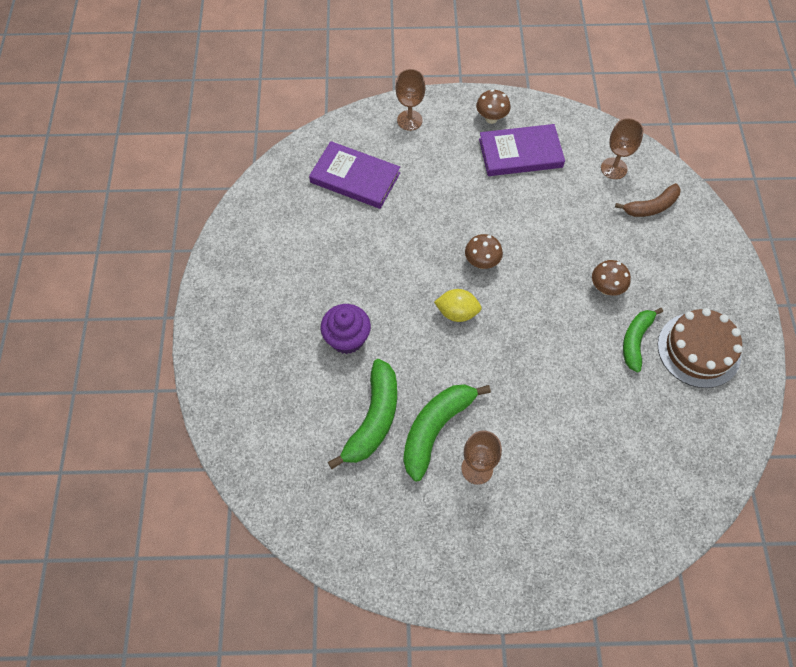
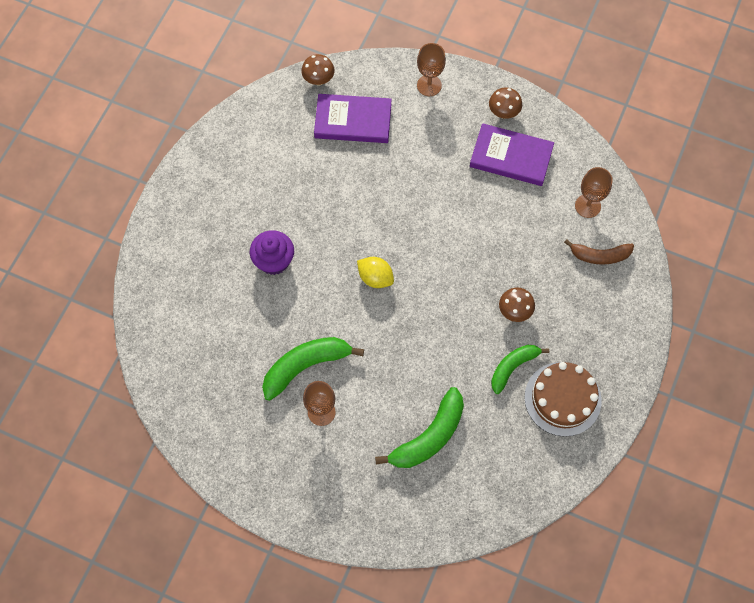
camera: 25 degrees right, 5 degrees up
(355, 178) = (353, 121): purple book -> purple book turned 45 degrees counterclockwise
(373, 419) = (261, 336): green banana -> green banana (429, 436)
(481, 262) = (420, 243): brown mushroom -> brown mushroom (318, 80)

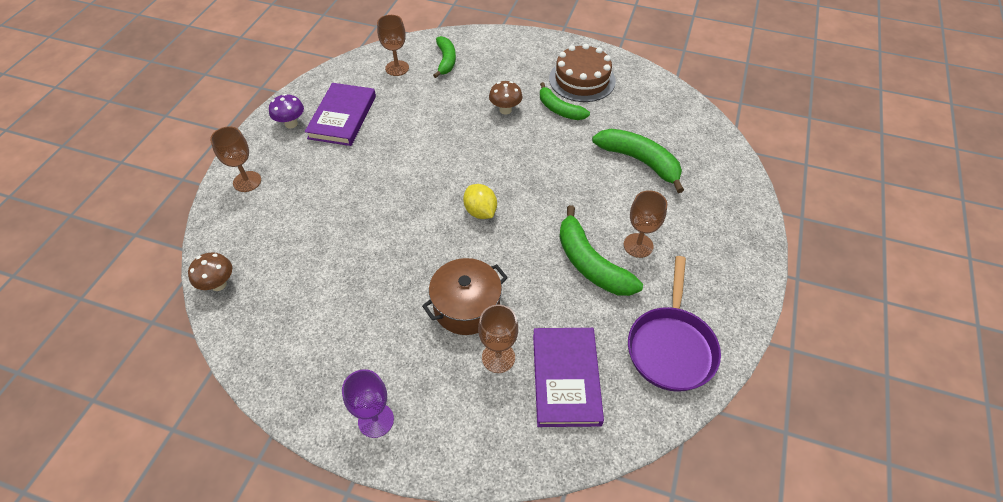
camera: 95 degrees left, 15 degrees down
(186, 195) = (376, 420): none -> purple goblet
(214, 417) = (671, 347): none -> purple pan
(224, 281) = (498, 357): none -> brown goblet
(274, 261) = (466, 307): purple cupcake -> brown pot
(353, 121) = (283, 245): purple book -> purple book (566, 378)
(375, 278) = (480, 212): yellow lemon -> yellow lemon turned 60 degrees counterclockwise
(503, 113) = (291, 124): brown mushroom -> purple mushroom
(599, 256) = (446, 61): brown banana -> green banana

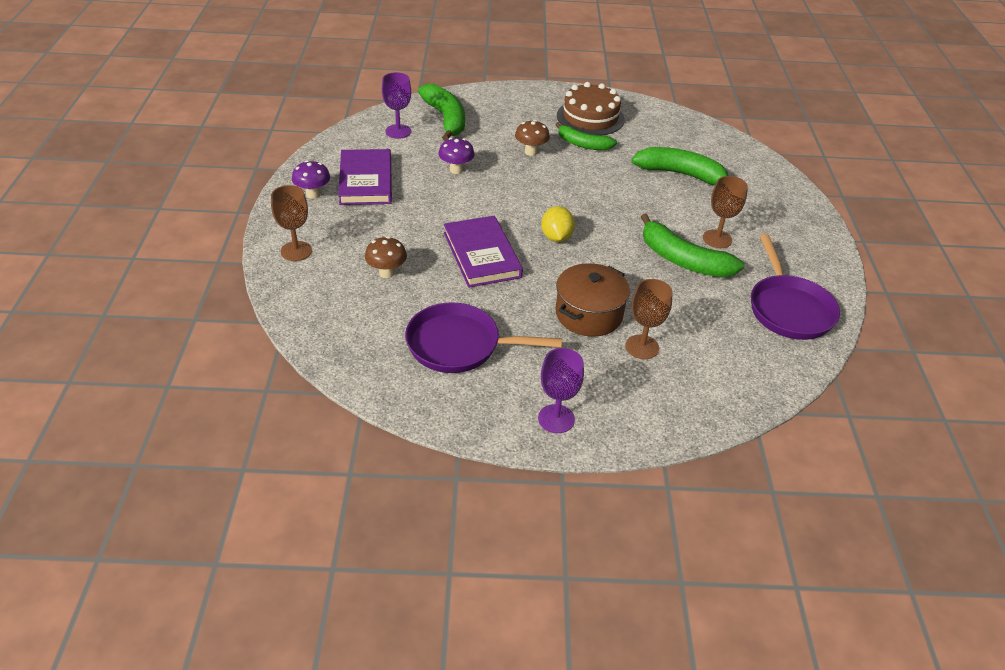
camera: 20 degrees left, 10 degrees down
(218, 284) = (322, 343): brown mushroom -> brown mushroom (386, 273)
(332, 314) = (459, 345): none -> purple pan
(397, 68) = (398, 131): brown goblet -> purple goblet
(427, 119) = (456, 170): none -> purple mushroom
(446, 61) = (446, 119): green banana -> green banana, size x1.52
(480, 212) = (556, 237): yellow lemon -> yellow lemon turned 45 degrees clockwise
(566, 378) = (712, 350): purple book -> purple book (482, 255)

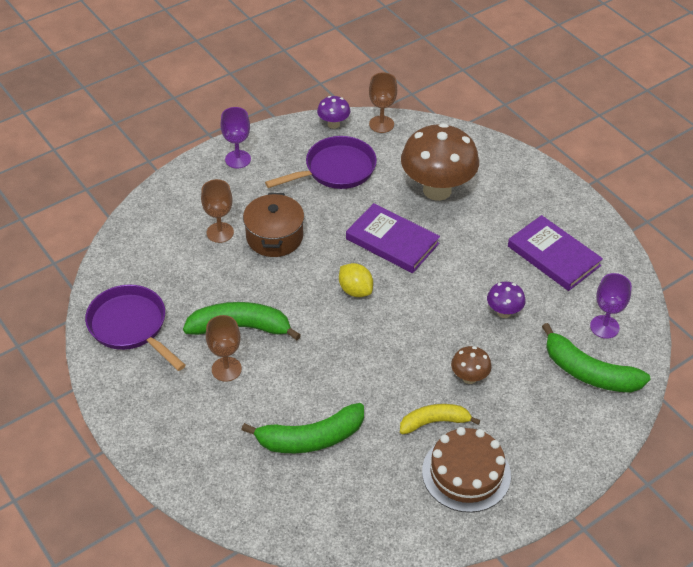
camera: 145 degrees right, 5 degrees up
(296, 251) = (513, 171): brown goblet -> brown goblet (381, 124)
(313, 194) = (570, 220): purple mushroom -> purple mushroom (333, 124)
(386, 273) = (437, 190): brown mushroom -> brown mushroom, size x2.20
(583, 144) = (434, 422): green banana -> yellow banana

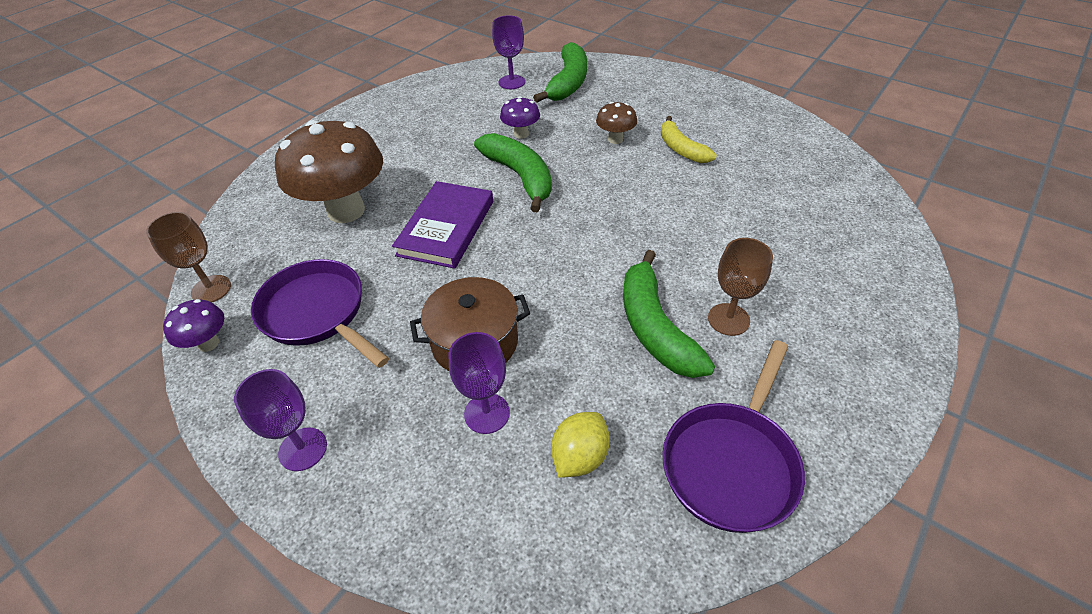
camera: 105 degrees left, 0 degrees up
(220, 232) = (487, 413): brown goblet -> purple goblet
(310, 438) = (765, 221): green banana -> green banana (520, 176)
(355, 290) = (539, 239): yellow lemon -> yellow lemon (580, 457)
(466, 473) = (721, 123): brown cake -> none
(553, 256) = (432, 118): purple book -> none

